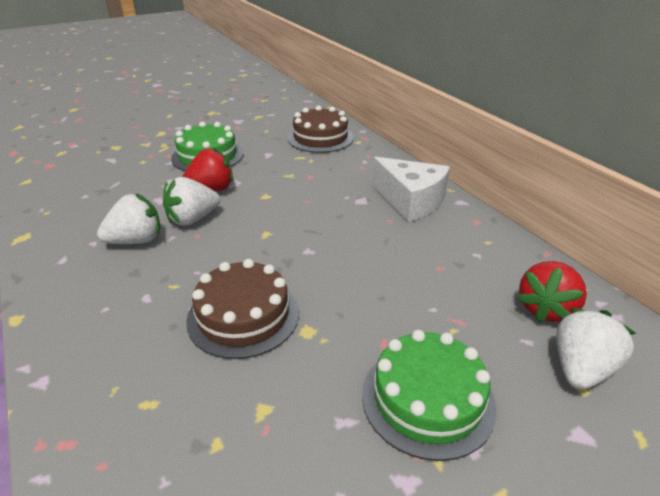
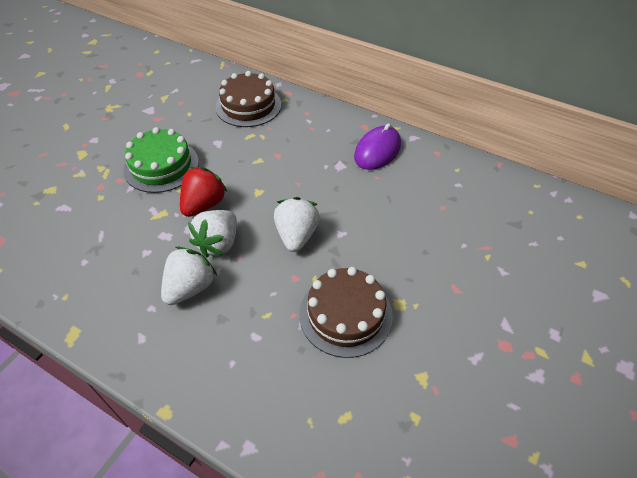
camera: 30 degrees left, 15 degrees up
(410, 201) = (377, 151): white cheese -> purple mouse
(427, 399) = (509, 315): green cake -> none
(546, 309) = (528, 212): red strawberry -> none
(581, 369) = (573, 249): white strawberry -> white strawberry (296, 235)

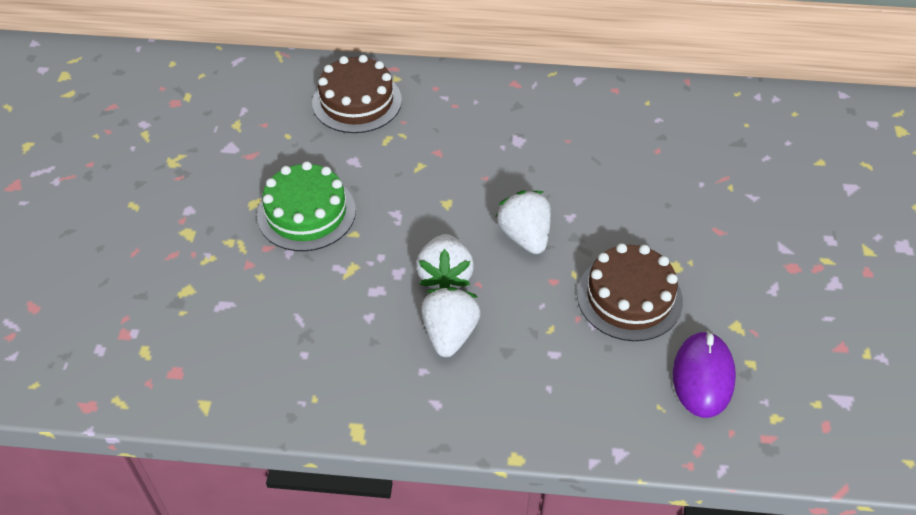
camera: 25 degrees left, 0 degrees up
(204, 205) = (395, 240): red strawberry -> none
(377, 151) = (549, 109): purple mouse -> purple mouse (703, 376)

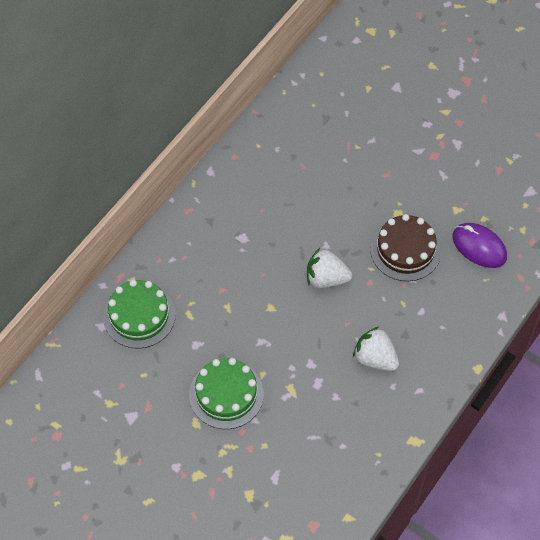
camera: 60 degrees left, 10 degrees up
(357, 101) = (139, 315): brown cake -> green cake
(445, 276) = (330, 339): white strawberry -> none

